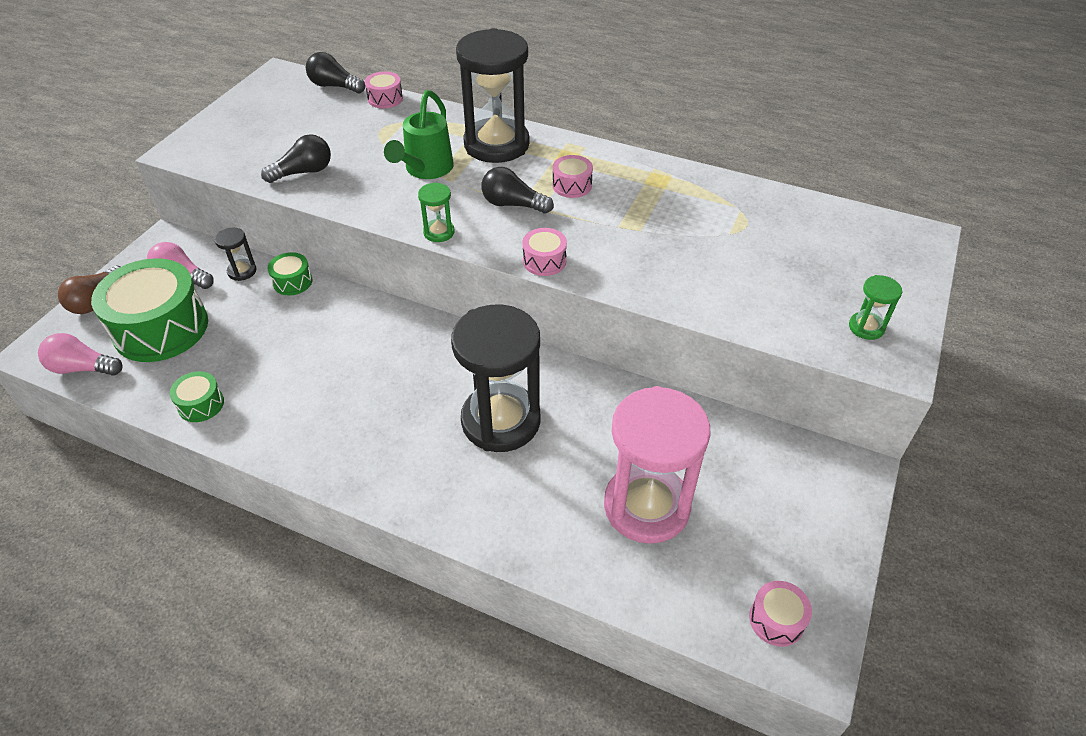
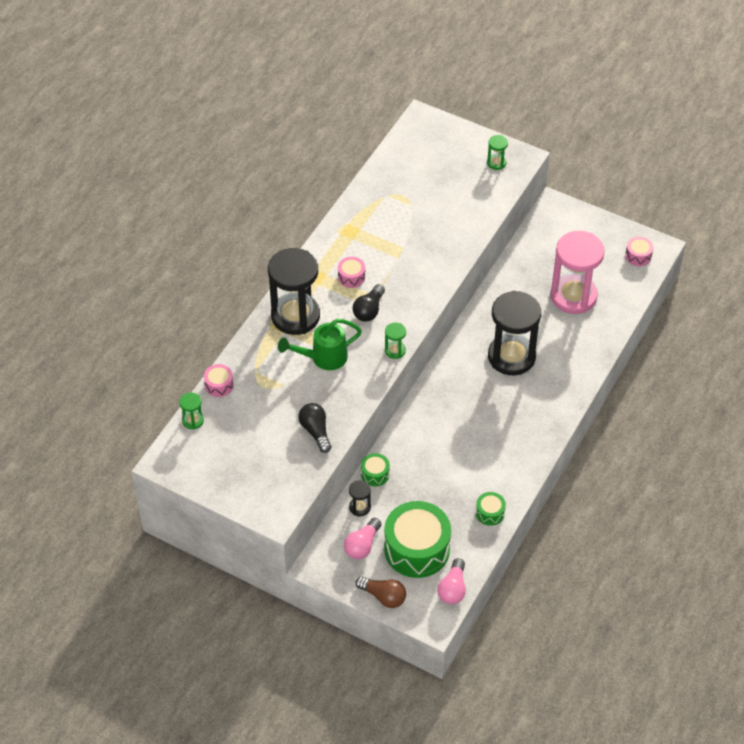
camera: 85 degrees left, 5 degrees up
(334, 86) = (193, 420): black light bulb -> green hourglass
(425, 170) = (323, 358): green watering can -> green watering can turned 135 degrees clockwise
(544, 261) = (429, 297): pink drum -> none

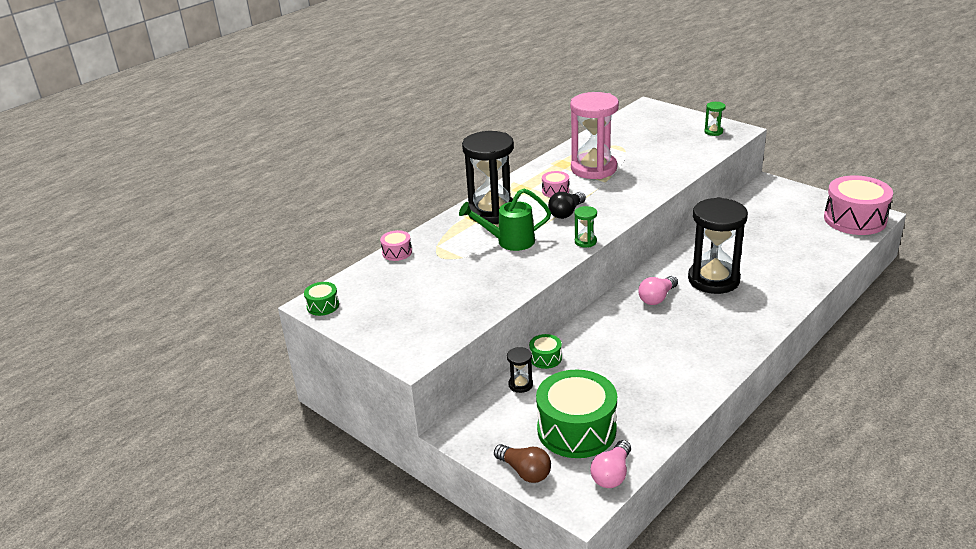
camera: 15 degrees right, 20 degrees down
(193, 420) = (359, 275): green hourglass -> none
(316, 431) = (482, 294): black light bulb -> none
(362, 545) = (513, 419): pink light bulb -> pink light bulb (657, 298)
(490, 513) = (670, 405): green drum -> green drum (323, 306)
(573, 296) = (784, 242): pink hourglass -> pink hourglass (593, 168)
(638, 256) = (855, 219): pink drum -> pink drum, size x2.23

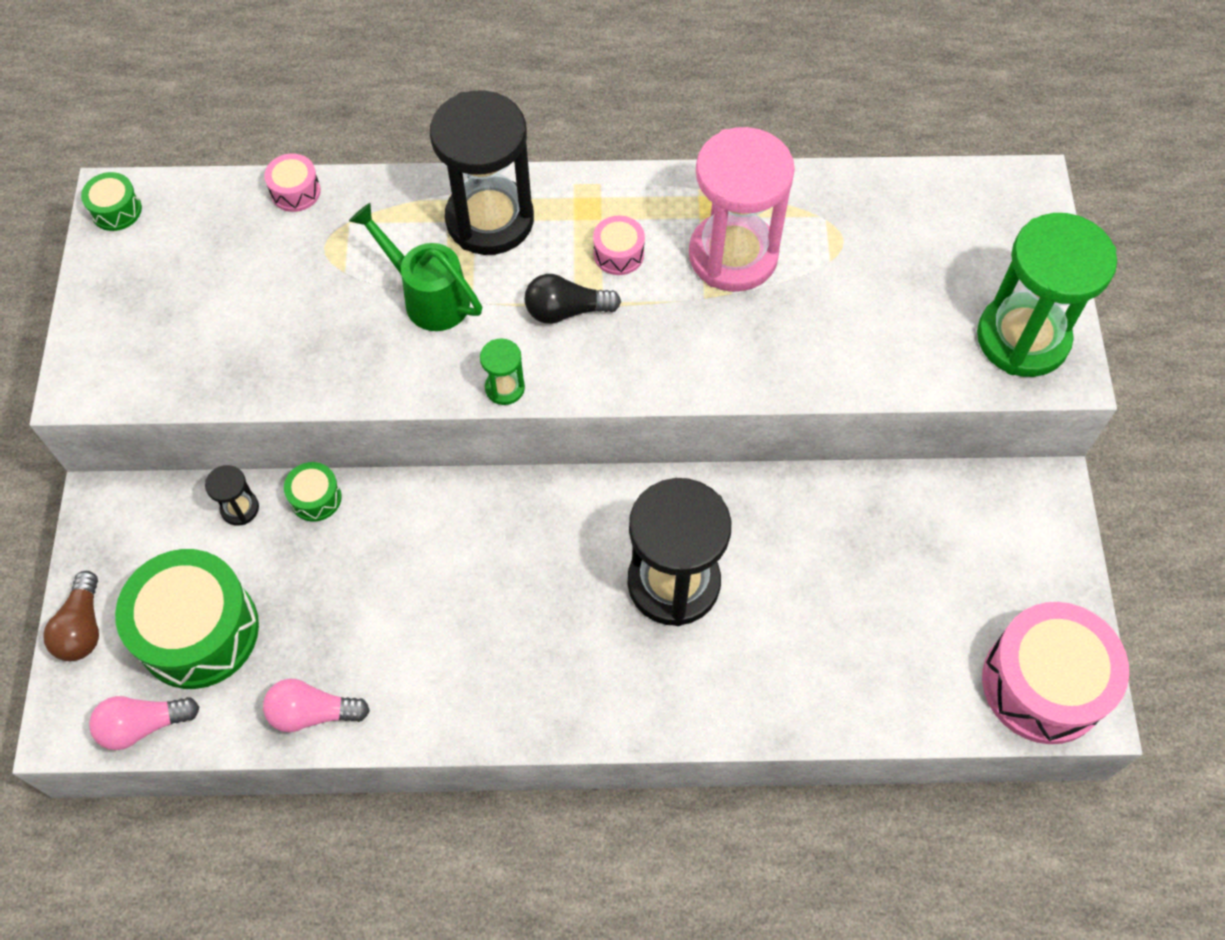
camera: 45 degrees right, 30 degrees up
(657, 298) = (563, 539): pink light bulb -> pink light bulb (312, 712)
(713, 132) = (1022, 338): green hourglass -> green hourglass, size x2.37

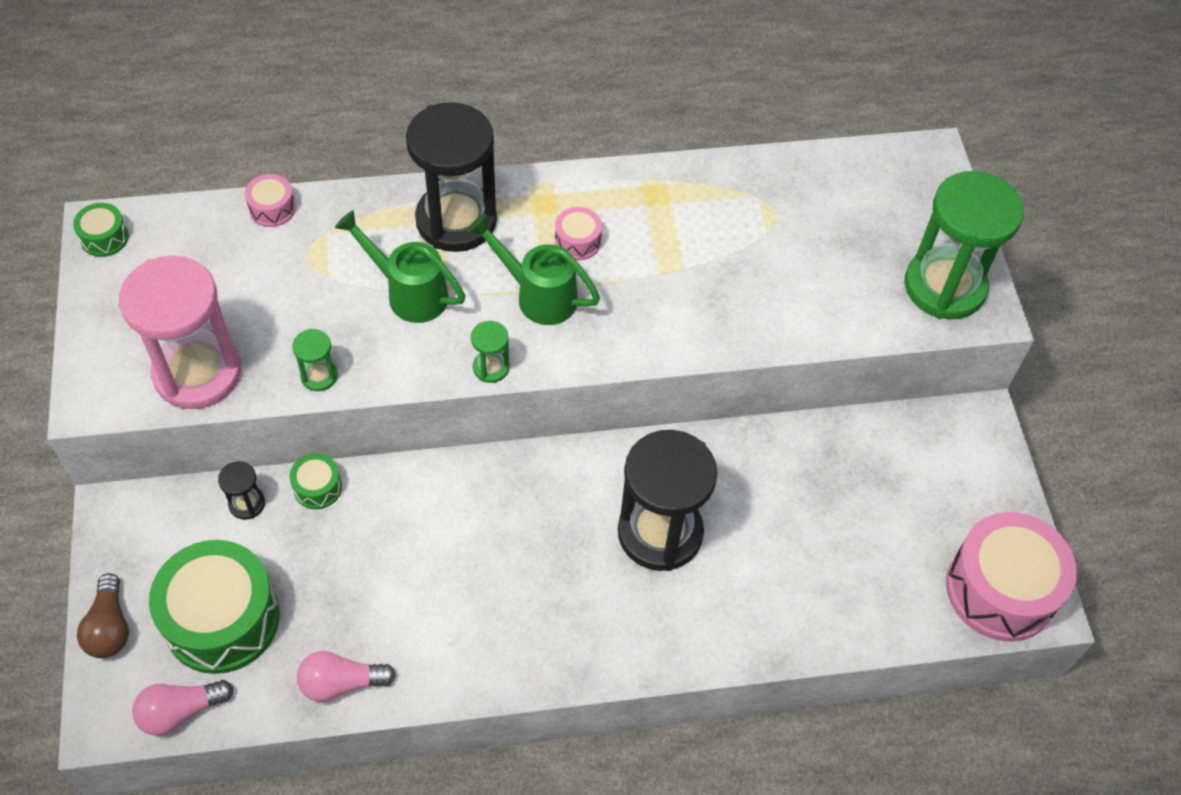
camera: 10 degrees left, 5 degrees down
(320, 381) = (319, 376): none -> green hourglass
(566, 311) = (537, 295): black light bulb -> green watering can
(733, 255) = (680, 235): pink hourglass -> pink hourglass (197, 373)

